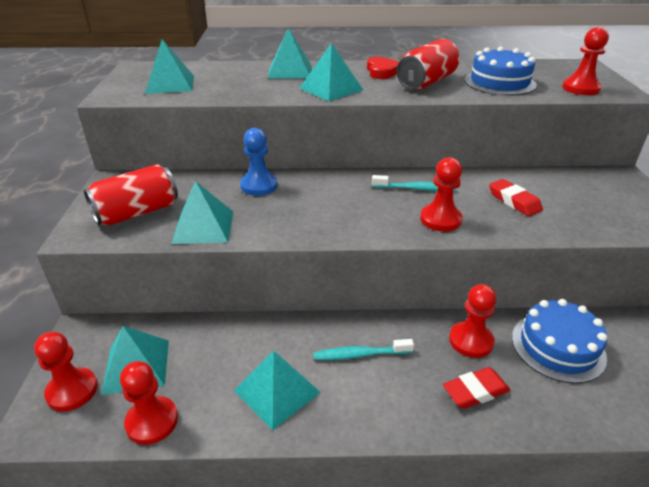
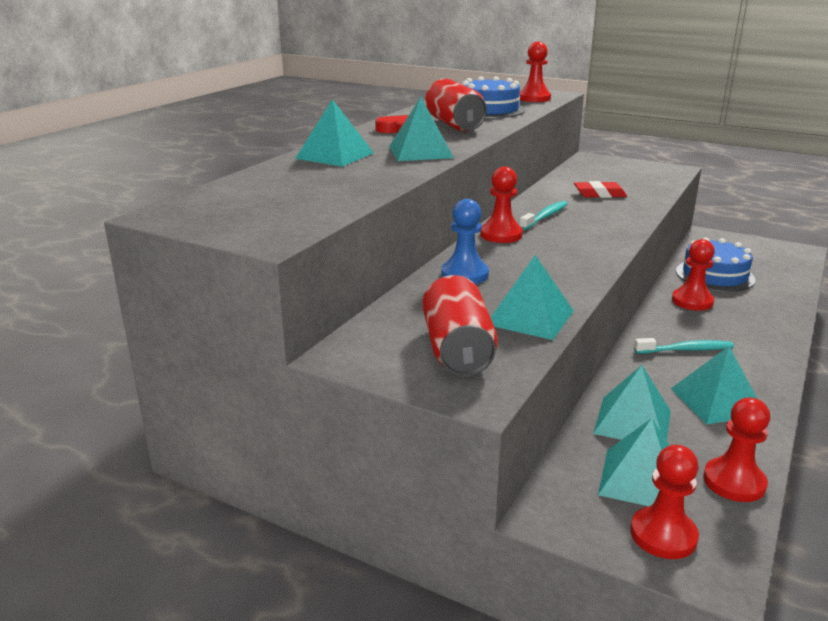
camera: 60 degrees left, 10 degrees down
(170, 84) = (280, 206): turquoise pyramid -> turquoise pyramid (633, 422)
(360, 354) = (686, 350): turquoise toothbrush -> turquoise toothbrush turned 120 degrees counterclockwise
(440, 219) = (606, 222): red pawn -> red pawn (501, 235)
(475, 391) = (750, 318): red eraser -> none

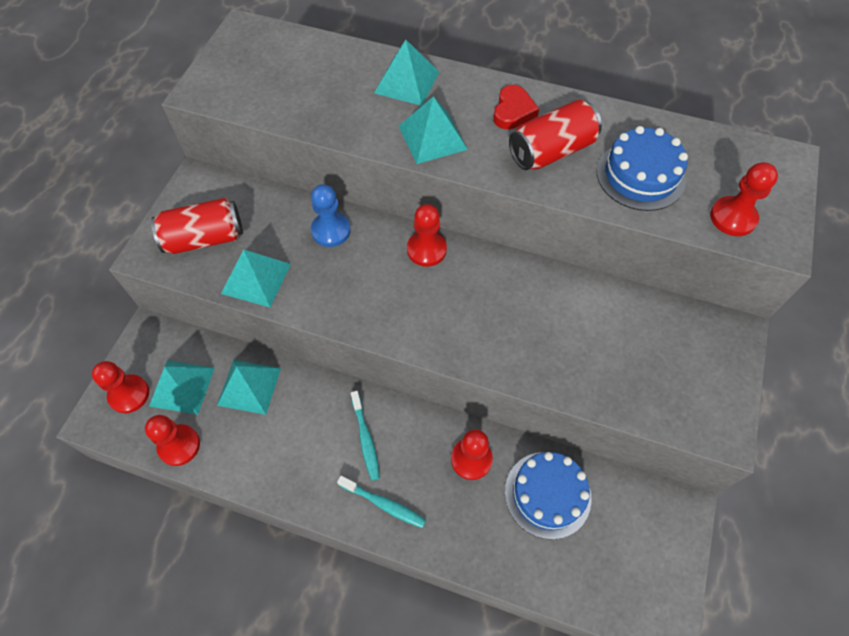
camera: 80 degrees right, 35 degrees up
(545, 217) = (486, 284): turquoise toothbrush -> turquoise toothbrush (384, 504)
(599, 194) = (578, 336): red eraser -> none
(716, 401) = (282, 451): turquoise pyramid -> none

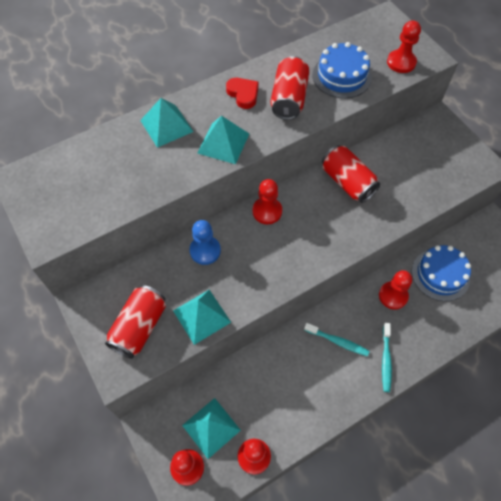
camera: 50 degrees left, 0 degrees up
(249, 386) = (247, 385): turquoise pyramid -> none
(384, 504) = (386, 360): turquoise toothbrush -> turquoise toothbrush turned 120 degrees clockwise
(539, 297) = (347, 182): none -> red can

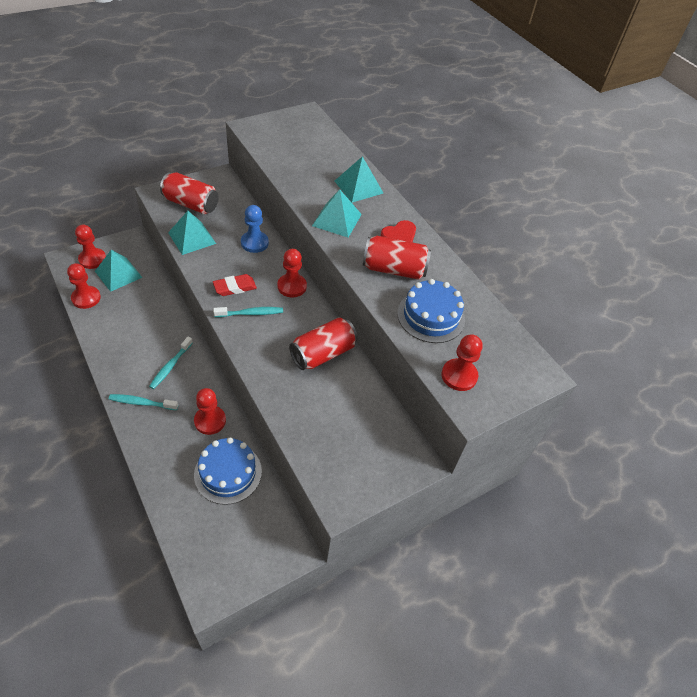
camera: 85 degrees right, 10 degrees down
(275, 262) = (235, 287): none -> red eraser
(309, 244) = (251, 313): none -> turquoise toothbrush

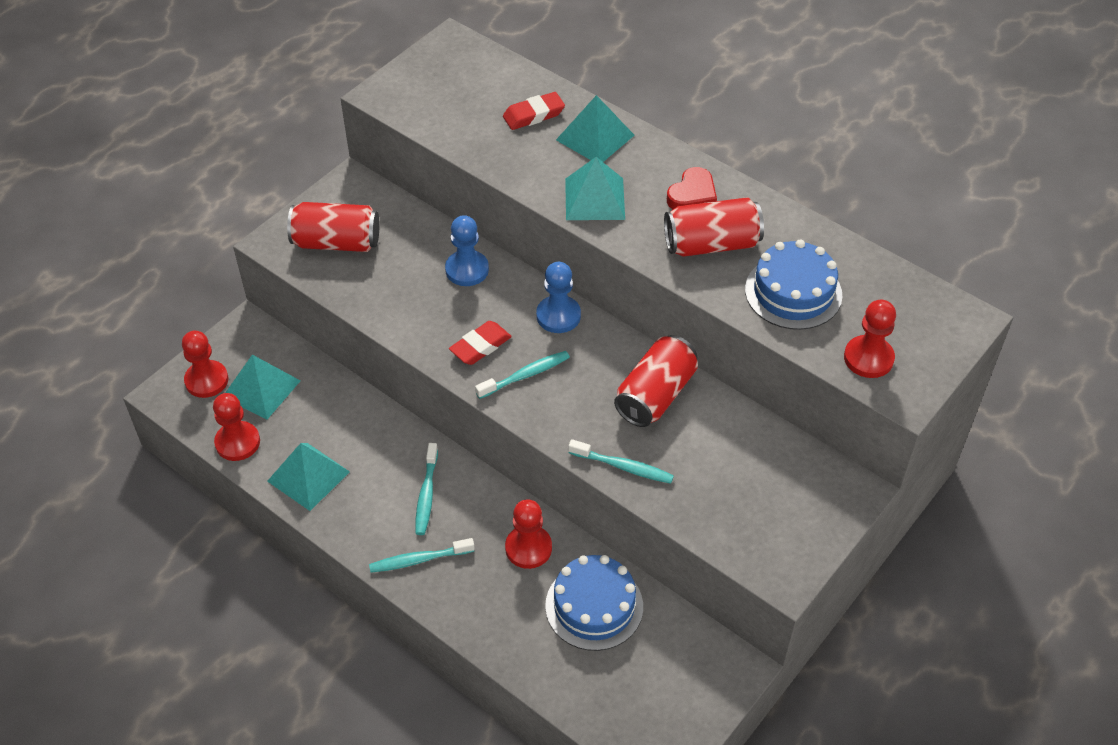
camera: 15 degrees left, 0 degrees up
(192, 238) = (372, 294): turquoise pyramid -> turquoise pyramid (308, 476)
(276, 390) = (623, 467): none -> turquoise toothbrush
(292, 286) = (558, 316): red pawn -> blue pawn
(329, 164) = (533, 115): none -> red eraser

